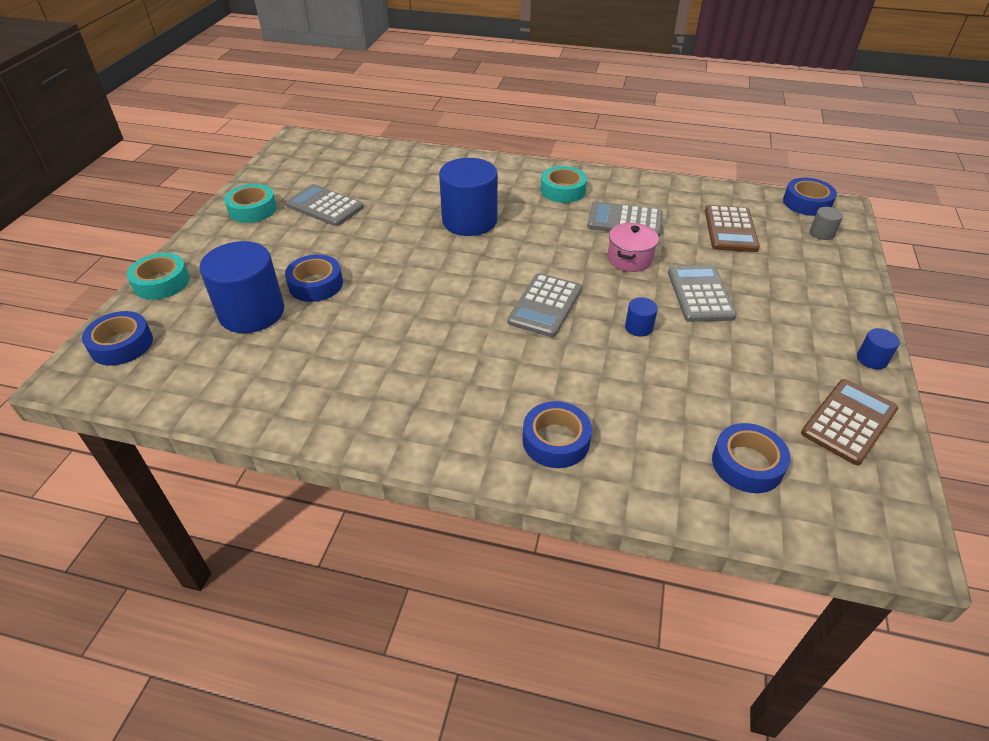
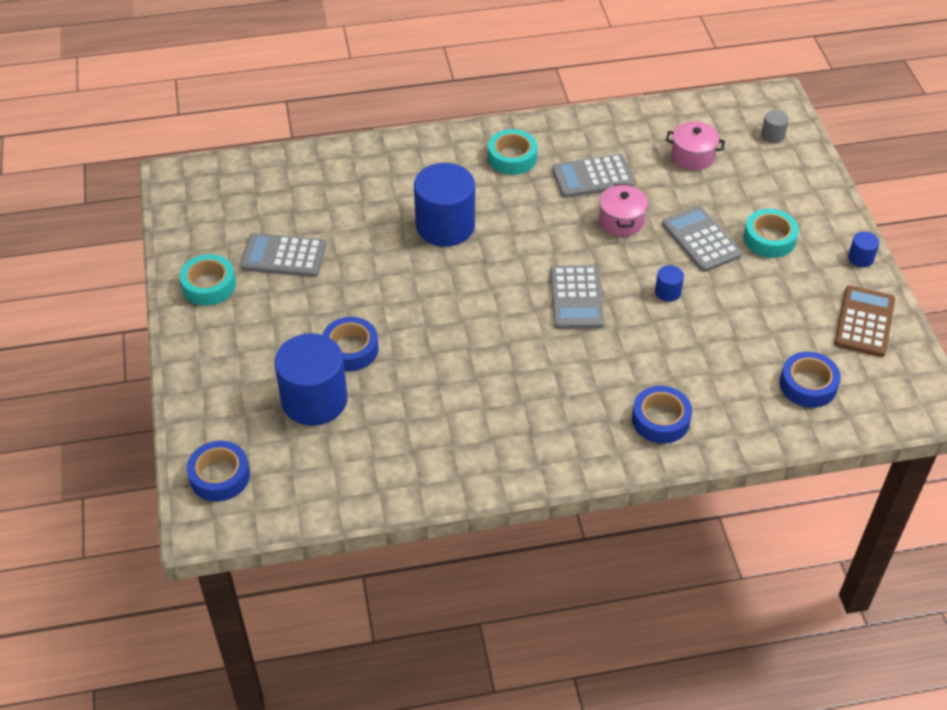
camera: 25 degrees left, 5 degrees up
(161, 282) = (194, 401): turquoise tape -> turquoise tape (769, 239)
(730, 229) = (692, 156): brown calculator -> pink pot
(807, 203) = (745, 101): blue tape -> none

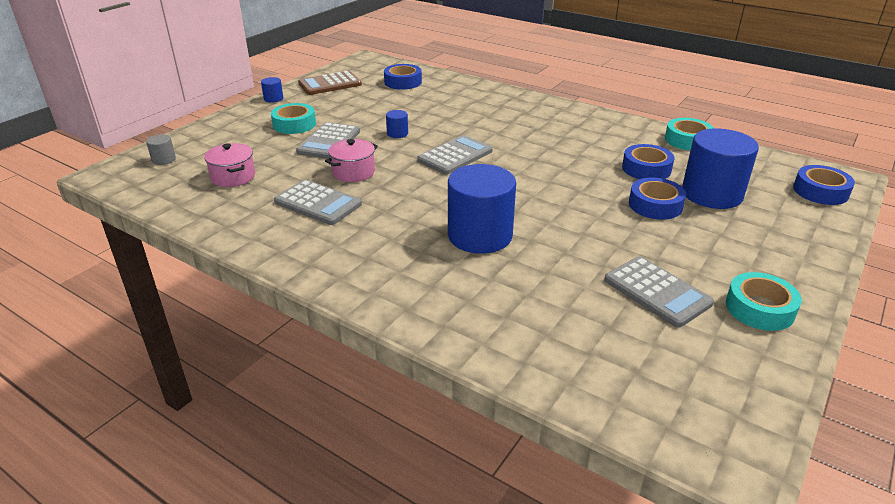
camera: 135 degrees left, 15 degrees down
(512, 157) = (346, 250): turquoise tape -> turquoise tape (687, 140)
(660, 420) = (496, 102): blue tape -> blue tape (646, 169)

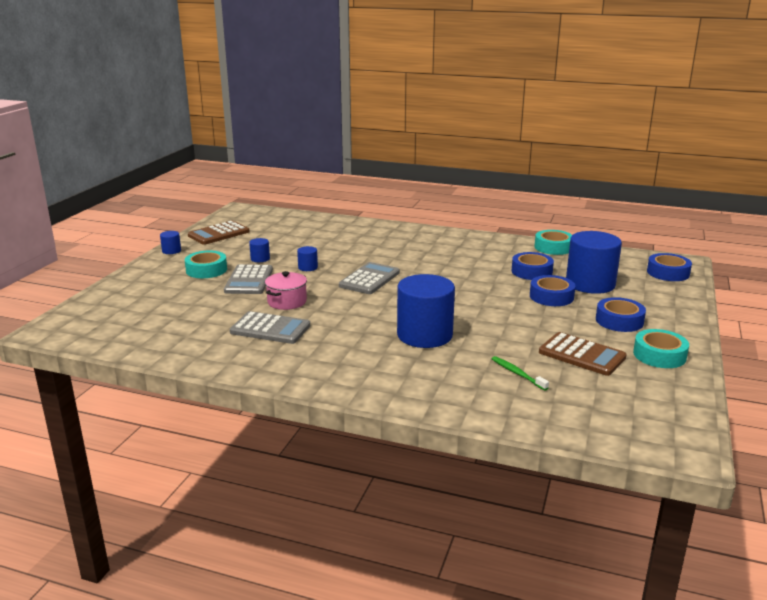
camera: 15 degrees left, 10 degrees down
(164, 159) = (97, 312): grey cylinder -> none
(233, 177) = (176, 318): pink pot -> none
(354, 117) = (260, 259): none -> blue cylinder
(403, 82) = (287, 226): blue tape -> blue tape (619, 321)
(563, 305) = (517, 374): none -> green toothbrush
(657, 292) = (582, 355): grey calculator -> brown calculator

